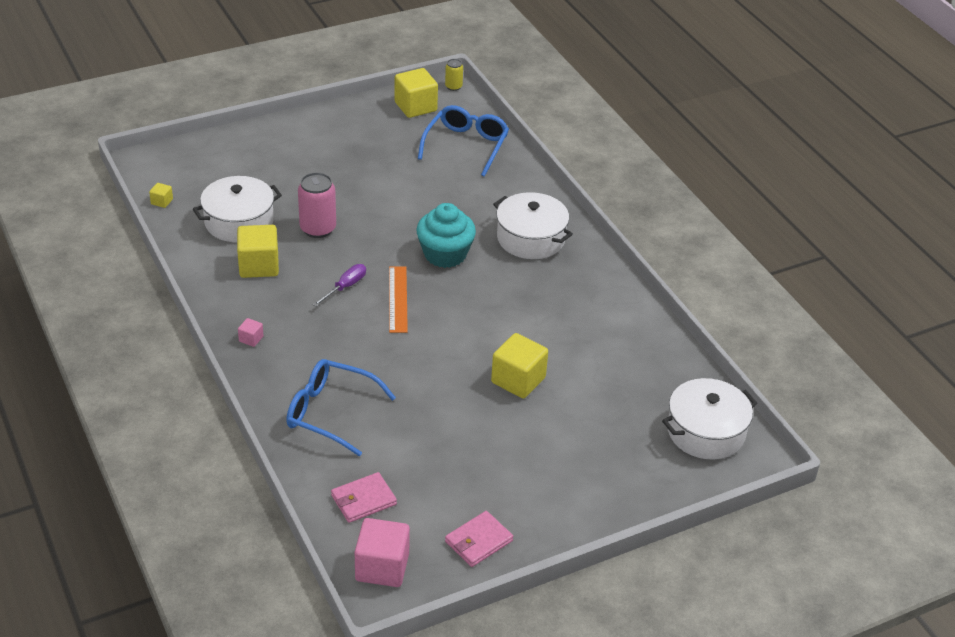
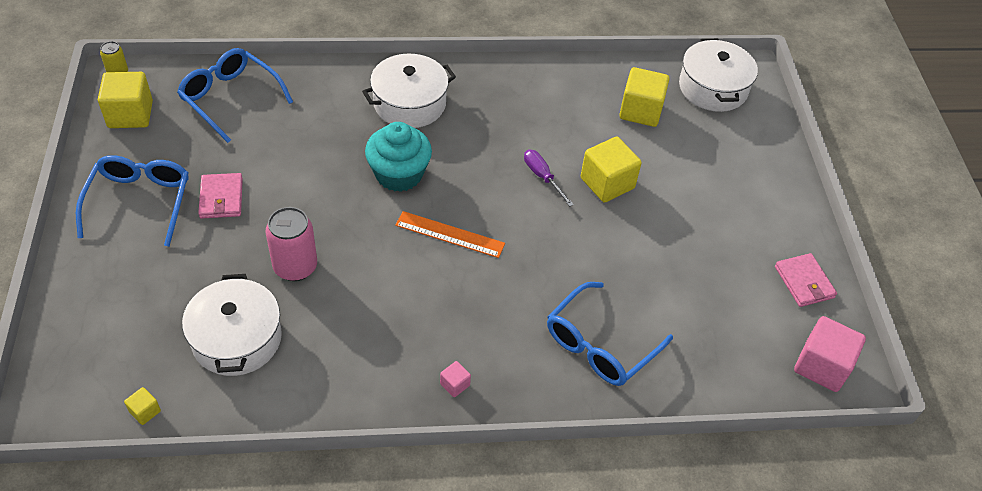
camera: 70 degrees left, 10 degrees up
(259, 266) = (330, 341): yellow cube -> yellow cube (640, 111)
(334, 139) = (139, 203): none -> blue glasses
(345, 287) = (408, 272): purple screwdriver -> purple screwdriver (542, 177)
(363, 500) = (731, 354): pink wallet -> pink wallet (221, 198)

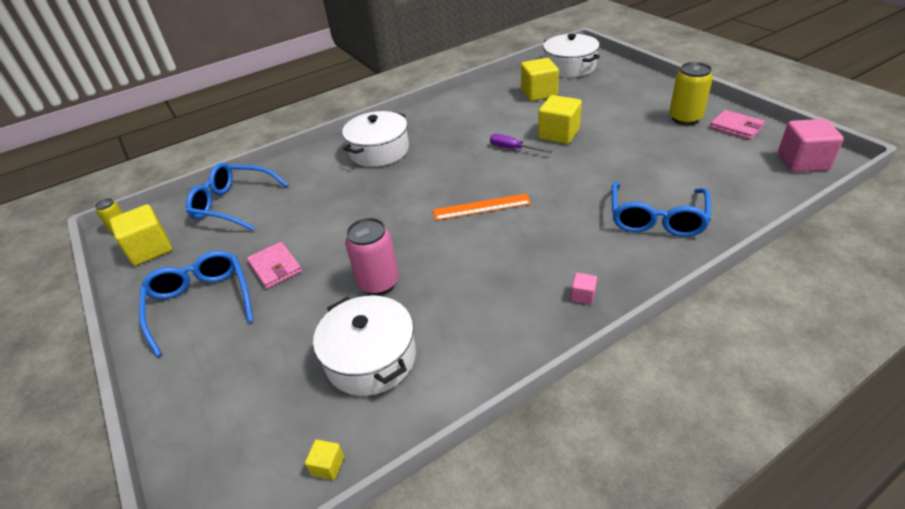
camera: 20 degrees left, 10 degrees down
(399, 174) = (409, 191): turquoise cupcake -> none
(762, 238) = (685, 118): none -> yellow can

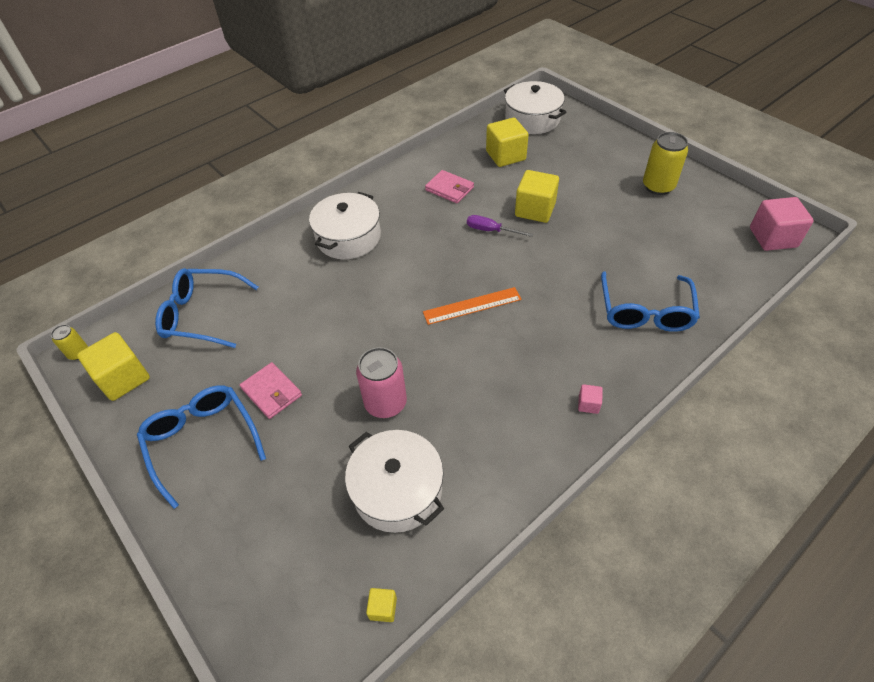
camera: 10 degrees left, 10 degrees up
(736, 127) = (708, 197): pink wallet -> pink wallet (449, 189)

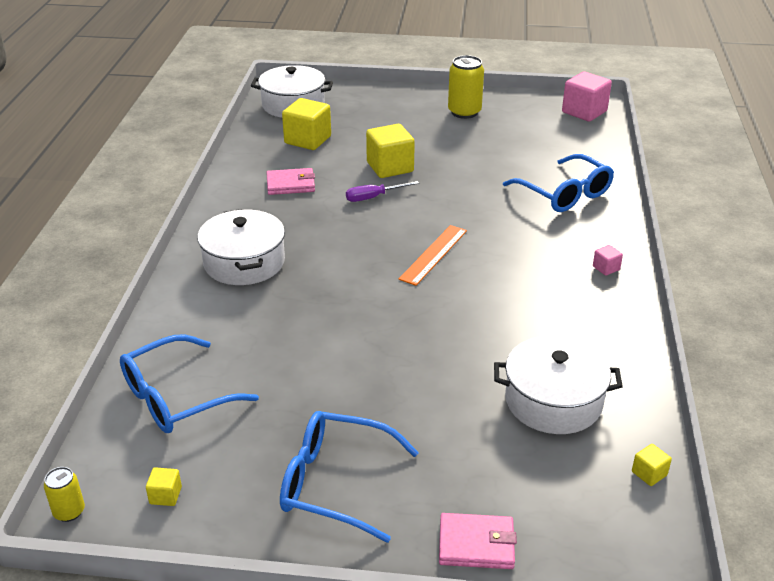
camera: 45 degrees left, 15 degrees down
(123, 378) = (165, 495): yellow cube -> yellow cube, size x0.46
(271, 392) = (347, 408): pink wallet -> pink wallet (476, 544)
(385, 403) = (460, 355): pink can -> none

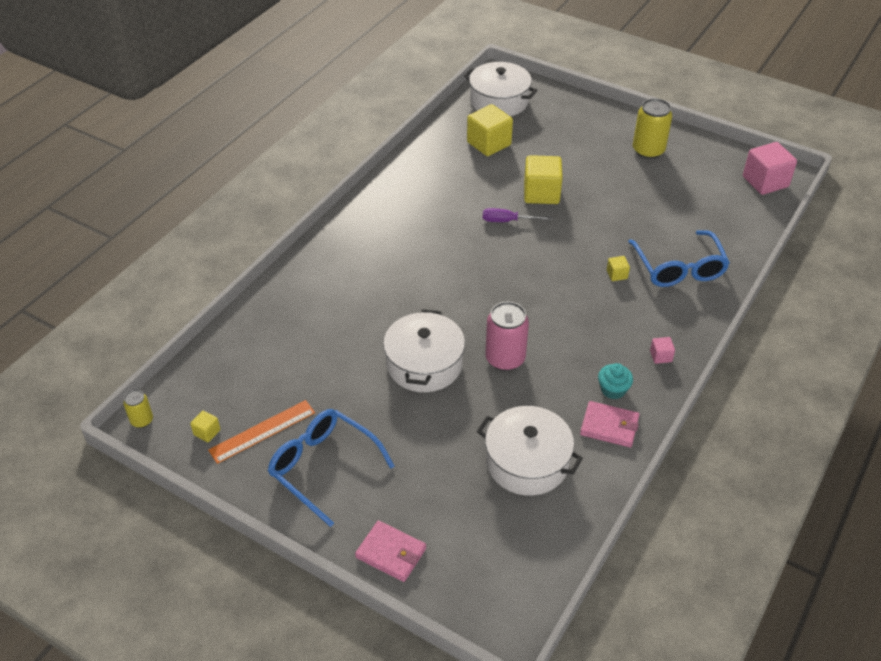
camera: 25 degrees right, 10 degrees up
(177, 397) = (255, 357): blue glasses -> none
(244, 262) = (367, 253): white pot -> white pot (424, 364)
(290, 184) = (447, 187): pink wallet -> pink wallet (609, 426)
(433, 254) = (521, 294): orange ruler -> orange ruler (262, 431)
(459, 315) = (505, 359): none -> pink can
(585, 309) = (613, 389): none -> turquoise cupcake
(649, 473) = (558, 551): yellow cube -> yellow cube (617, 274)

